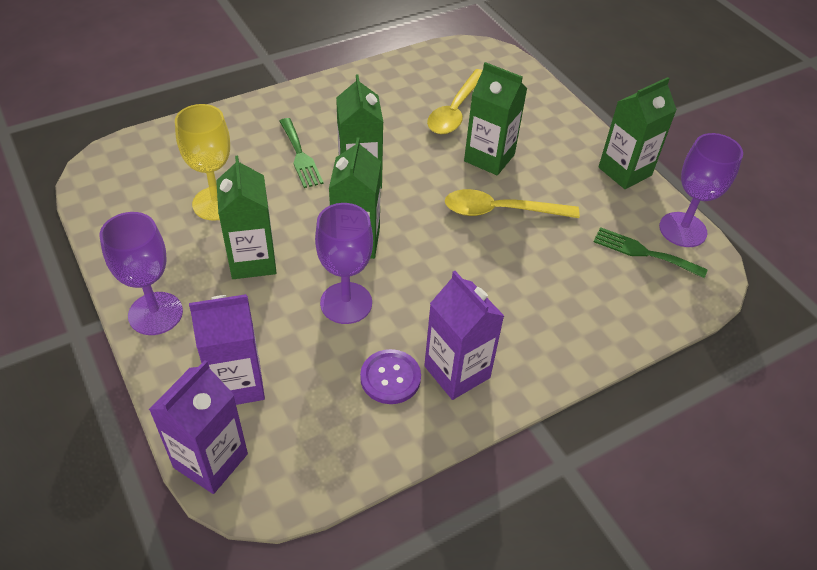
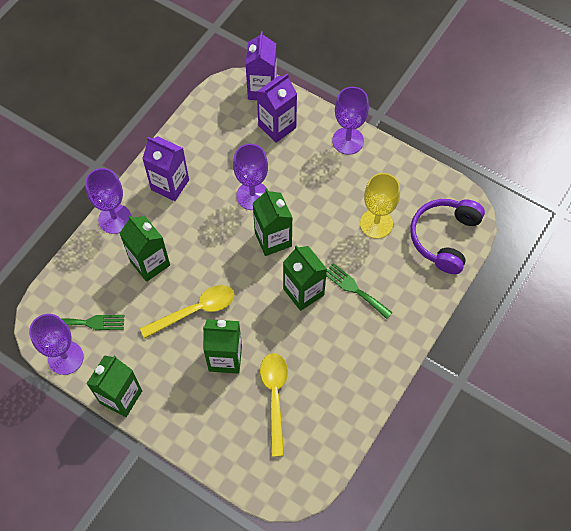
camera: 155 degrees right, 15 degrees up
(154, 158) = (444, 238): none -> purple headphones
(252, 260) = (323, 196): green carton -> green carton (150, 263)
(390, 378) = (203, 165): purple button -> none
(563, 360) = (115, 219): none -> purple goblet

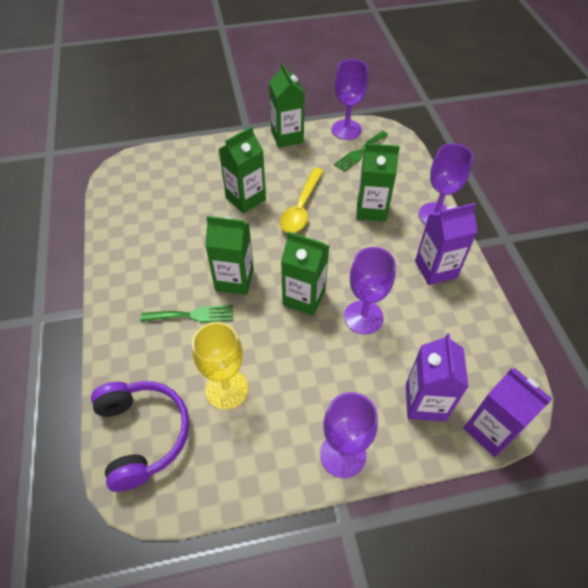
camera: 135 degrees right, 10 degrees down
(275, 397) = (184, 203): yellow spoon -> none

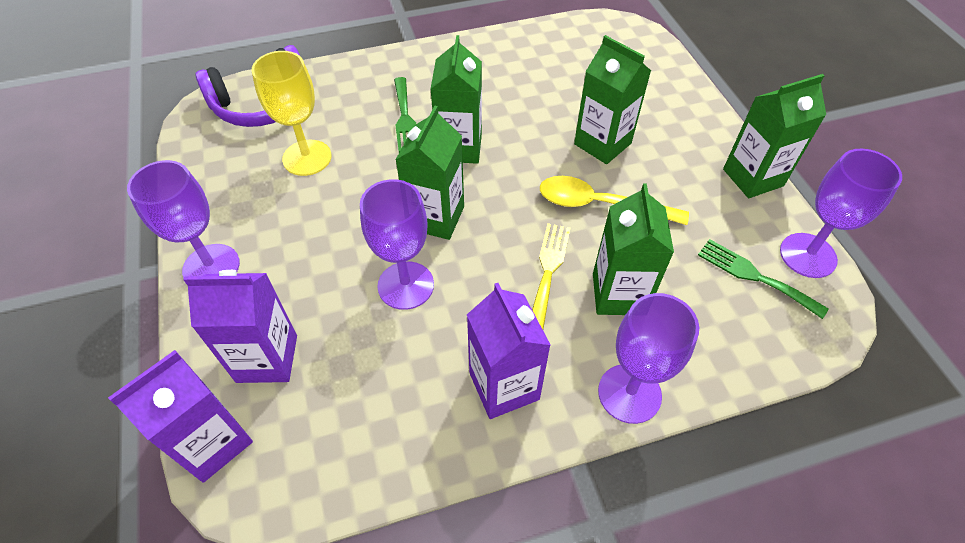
camera: 85 degrees right, 0 degrees up
(352, 239) = (549, 269): none -> yellow fork

